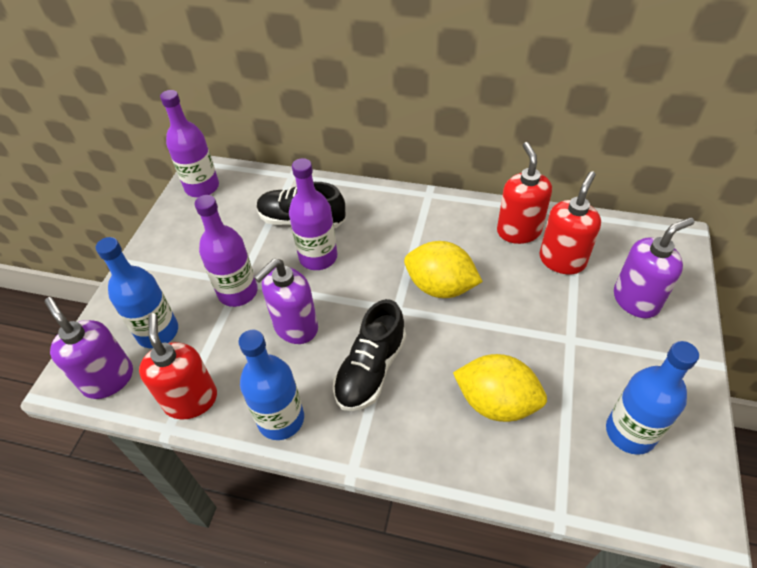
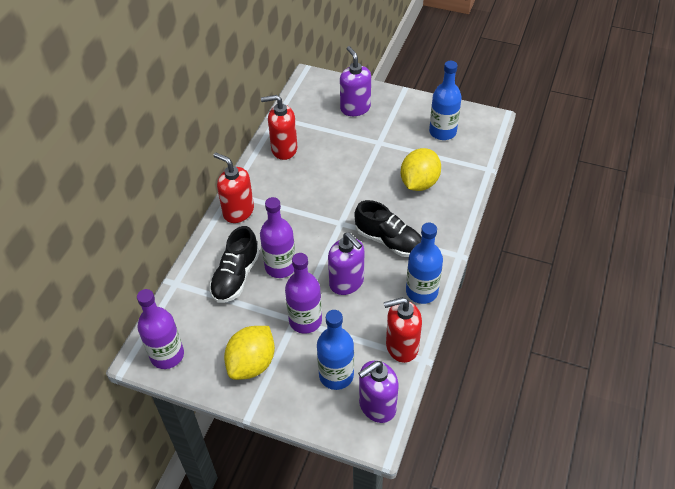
camera: 85 degrees left, 0 degrees up
(440, 287) = (325, 197): yellow lemon -> yellow lemon (252, 363)
(562, 260) = (315, 133): red soap dispenser -> red soap dispenser (238, 211)

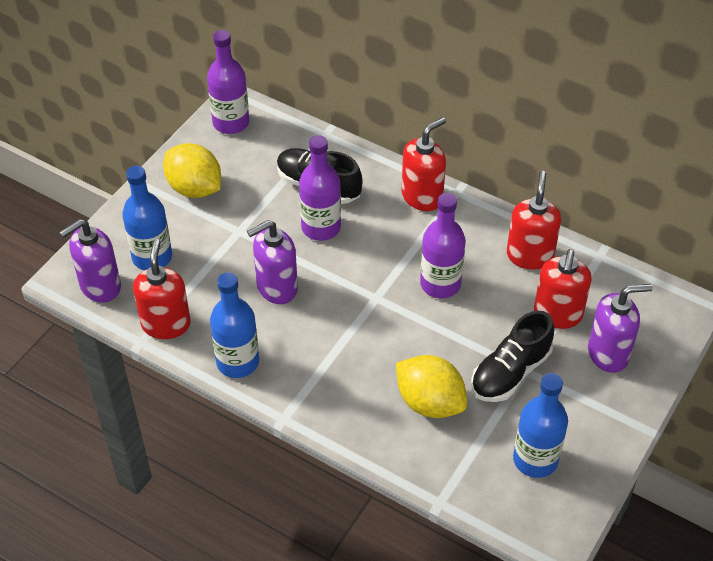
camera: 100 degrees right, 0 degrees up
(305, 320) = (234, 240): purple bottle -> purple bottle (440, 284)
(331, 132) = (557, 314): none -> red soap dispenser
(377, 406) = (100, 286): purple soap dispenser -> purple soap dispenser turned 105 degrees counterclockwise
(388, 241) = (330, 344): black shoe -> black shoe (510, 372)

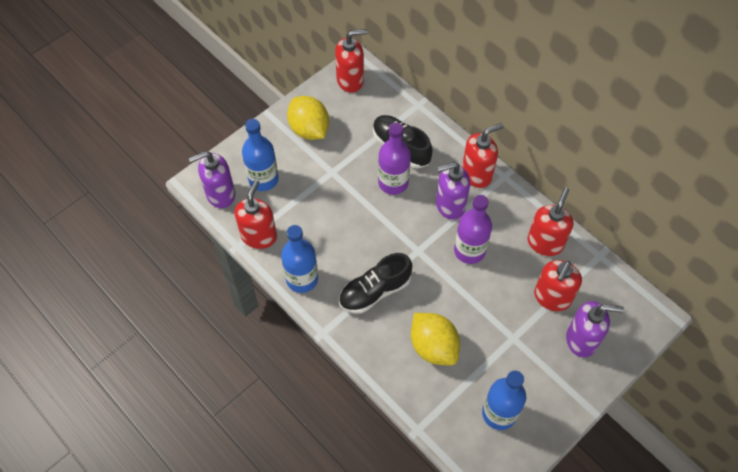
camera: 15 degrees right, 10 degrees up
(231, 123) = (350, 80): purple bottle -> red soap dispenser
(276, 288) = (346, 225): purple soap dispenser -> purple soap dispenser (450, 205)
(510, 372) = (501, 337): black shoe -> black shoe (375, 291)

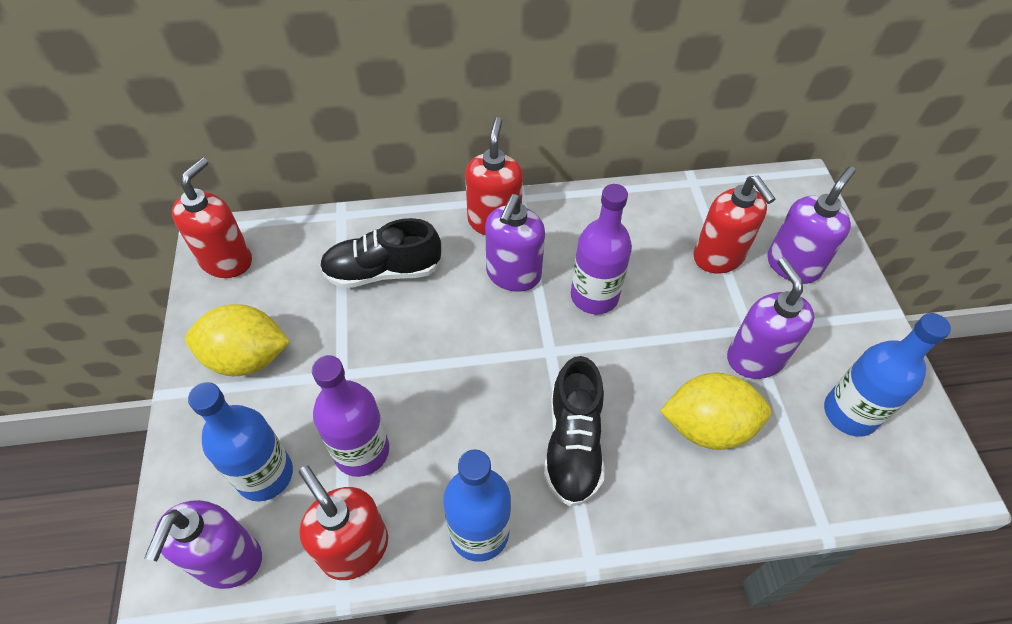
camera: 55 degrees left, 5 degrees down
(393, 183) = (426, 313): purple bottle -> purple bottle (361, 451)
(495, 349) = (754, 358): none -> purple soap dispenser
(545, 243) = (640, 218): red soap dispenser -> none

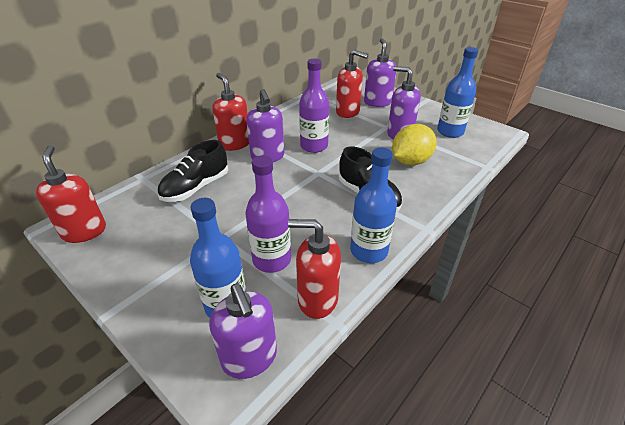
camera: 40 degrees left, 15 degrees down
(247, 358) = (151, 264): yellow lemon -> none

